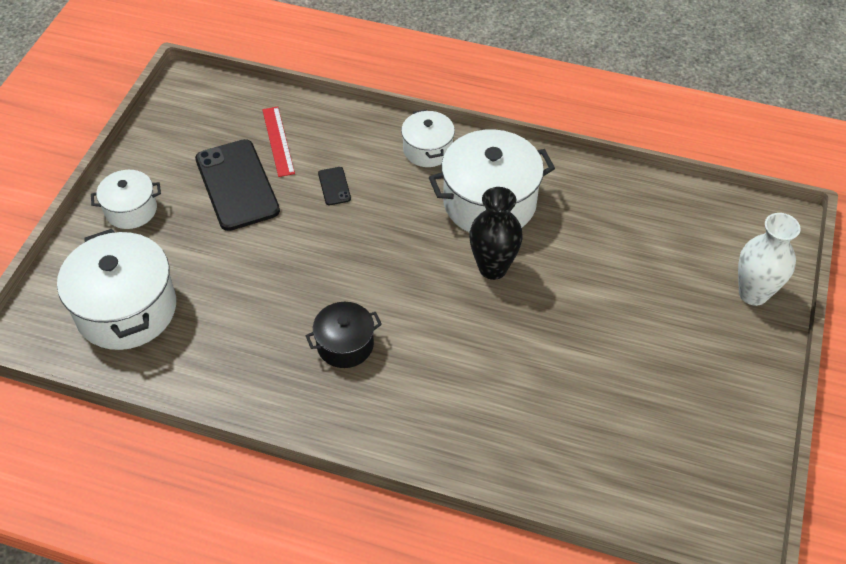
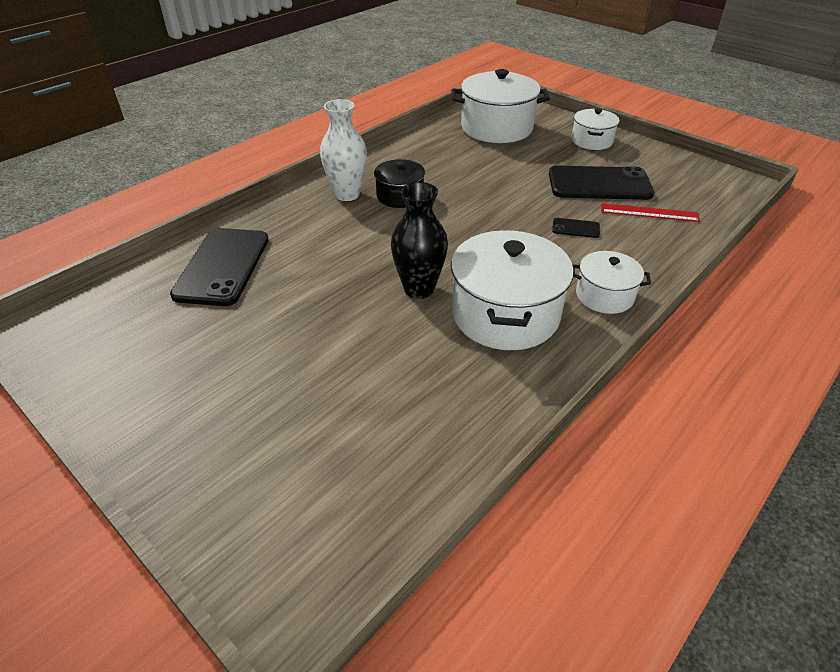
camera: 115 degrees right, 10 degrees down
(558, 439) = (222, 266): none -> black phone
(753, 293) = (222, 488): white vase -> white vase (347, 194)

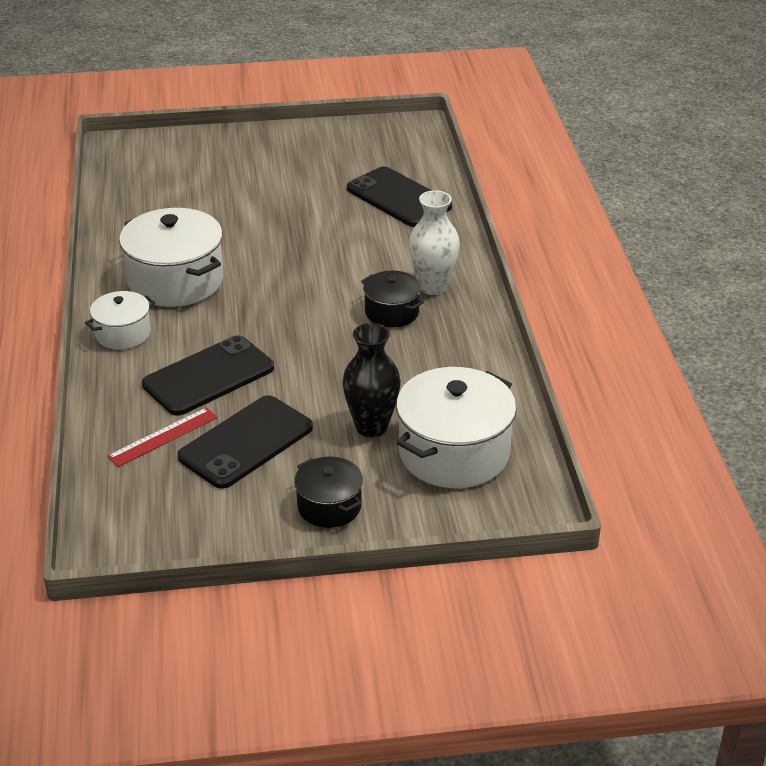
camera: 130 degrees right, 5 degrees down
(419, 289) = (254, 261): black vase -> black vase (371, 427)
(575, 228) = (208, 376): black phone -> black phone, size x2.33
(591, 141) = (329, 506): white pot -> black pot

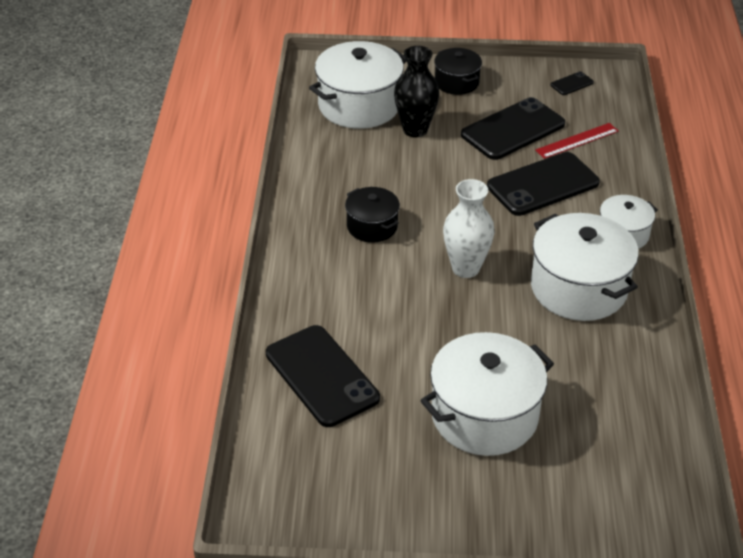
camera: 170 degrees left, 5 degrees up
(162, 525) = (572, 84): none -> black phone
(260, 188) = (484, 415): none -> white pot
(433, 287) = (324, 249): white vase -> white vase (465, 268)

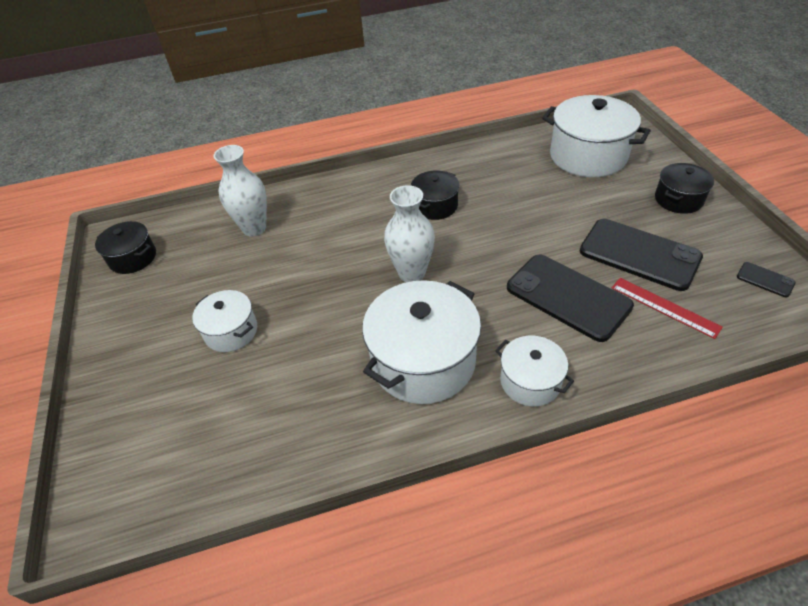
camera: 75 degrees right, 5 degrees up
(311, 499) = (133, 258): none -> black pot
(321, 376) = (254, 228): black phone -> white vase
(415, 130) = (582, 194): black vase -> none
(484, 415) = (231, 331): white pot -> white pot, size x0.55

